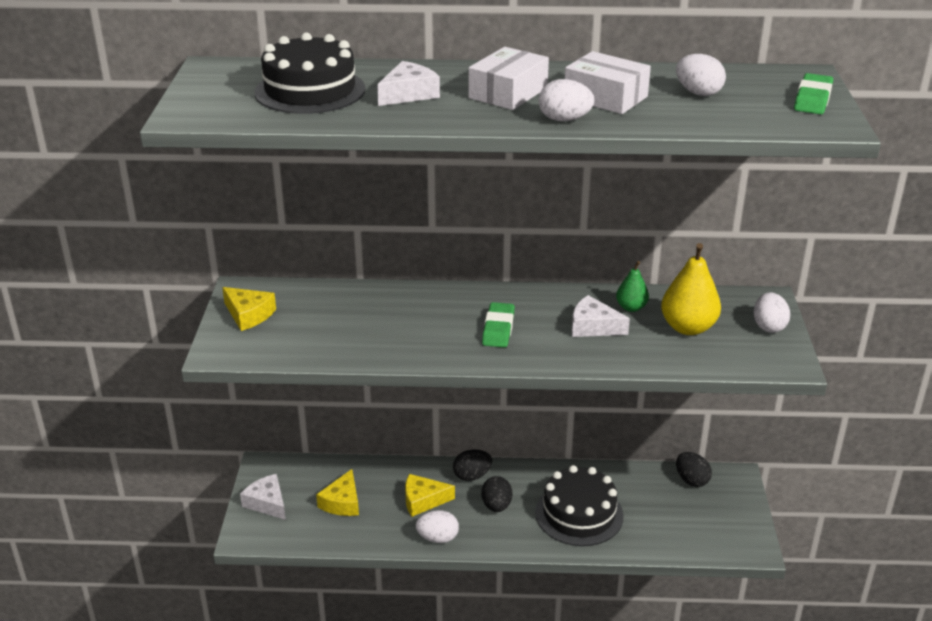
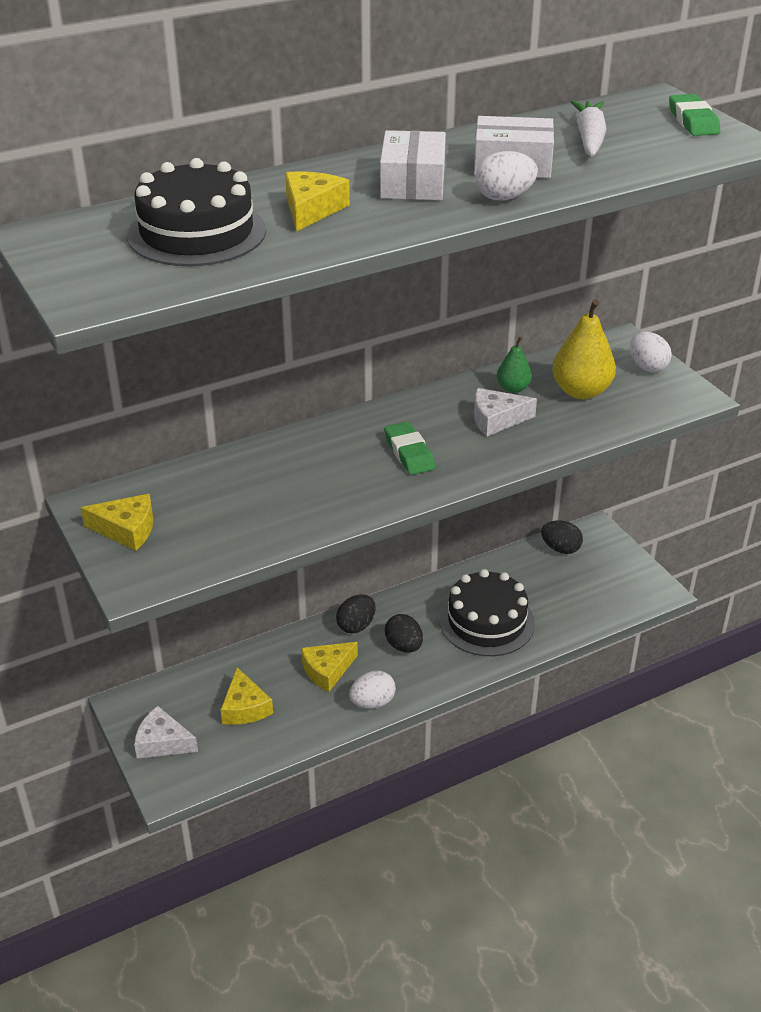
camera: 30 degrees left, 5 degrees up
(408, 94) = (311, 209): white cheese -> yellow cheese
(698, 93) = (589, 138): white egg -> white carrot

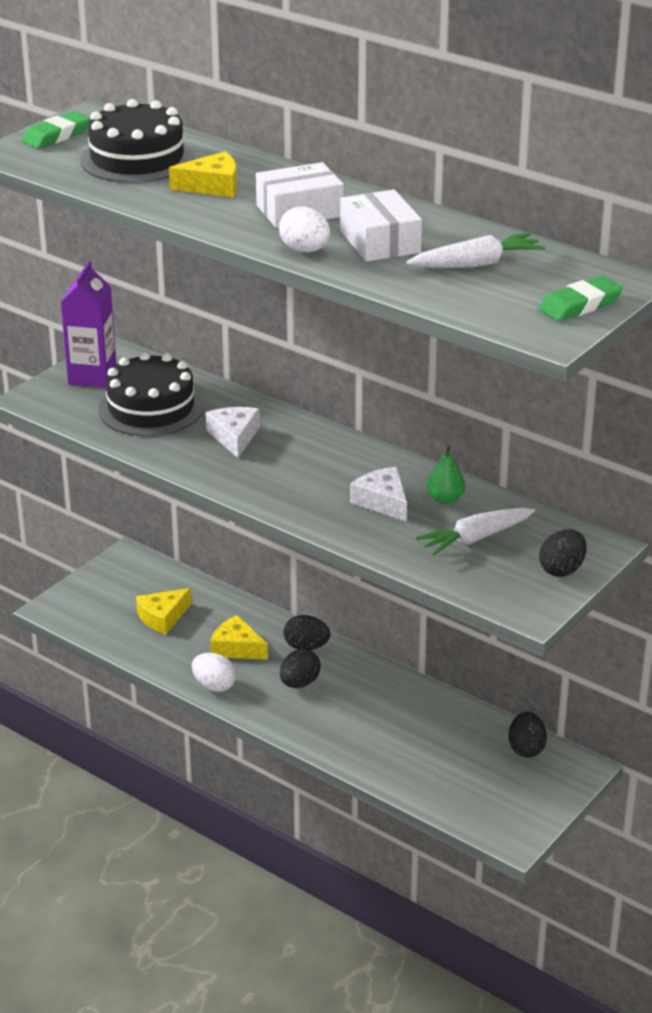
camera: 65 degrees right, 5 degrees down
(127, 529) = (92, 376): yellow cheese -> purple carton
(162, 742) = (98, 589): white cheese -> white cheese (234, 437)
(409, 453) = (291, 470): green eraser -> green eraser (56, 136)
(486, 622) = (371, 726): black cake -> black cake (151, 408)
(581, 391) = (475, 538): yellow pear -> white carrot
(647, 367) = (562, 570): white egg -> black egg

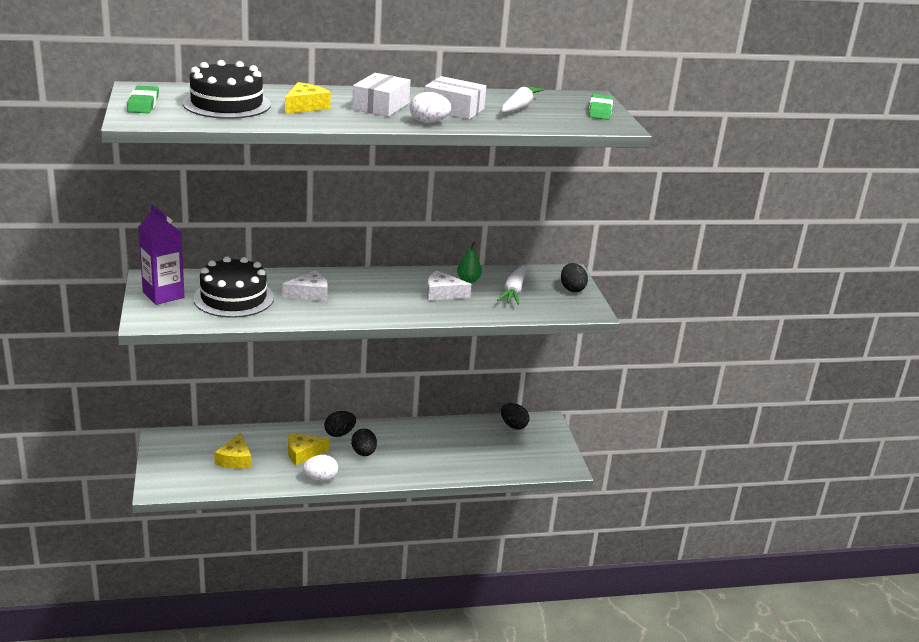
camera: 50 degrees left, 5 degrees down
(234, 437) = (309, 294): white cheese -> white cheese turned 120 degrees clockwise

